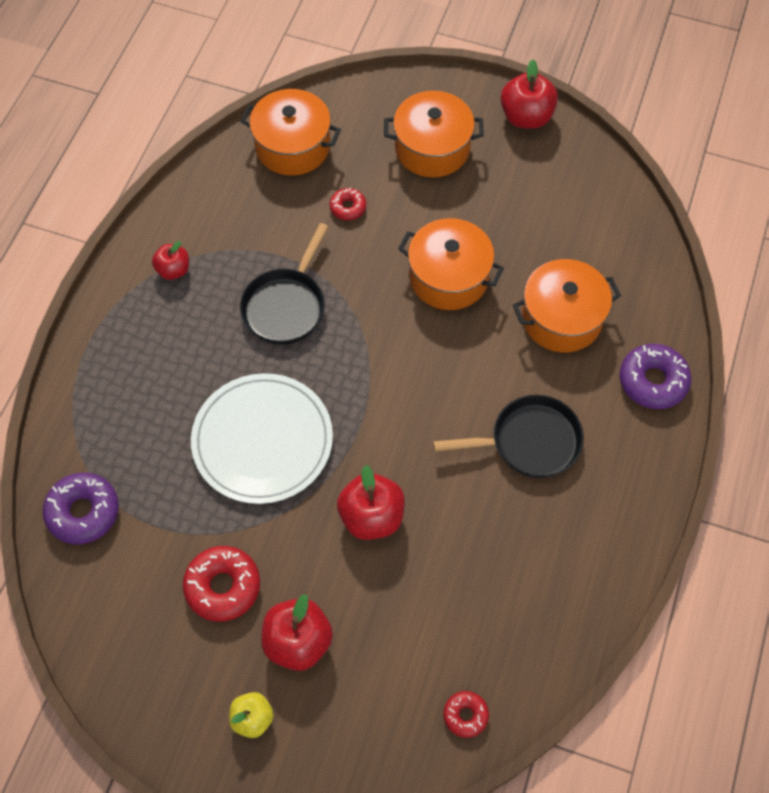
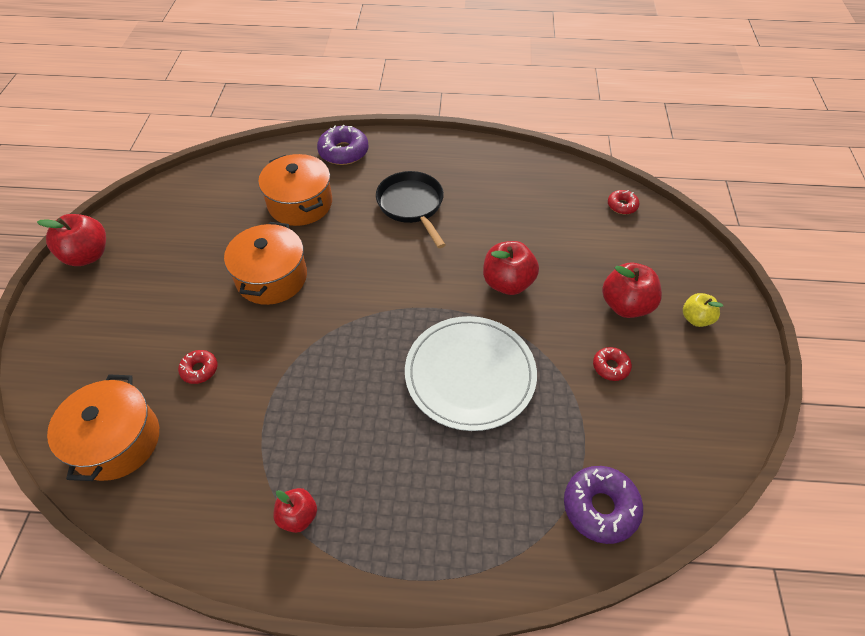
camera: 105 degrees left, 10 degrees down
(223, 586) = (610, 367): red donut -> red donut, size x0.56
(286, 306) = (324, 393): black pan -> none
(432, 148) = (123, 317): orange pot -> none

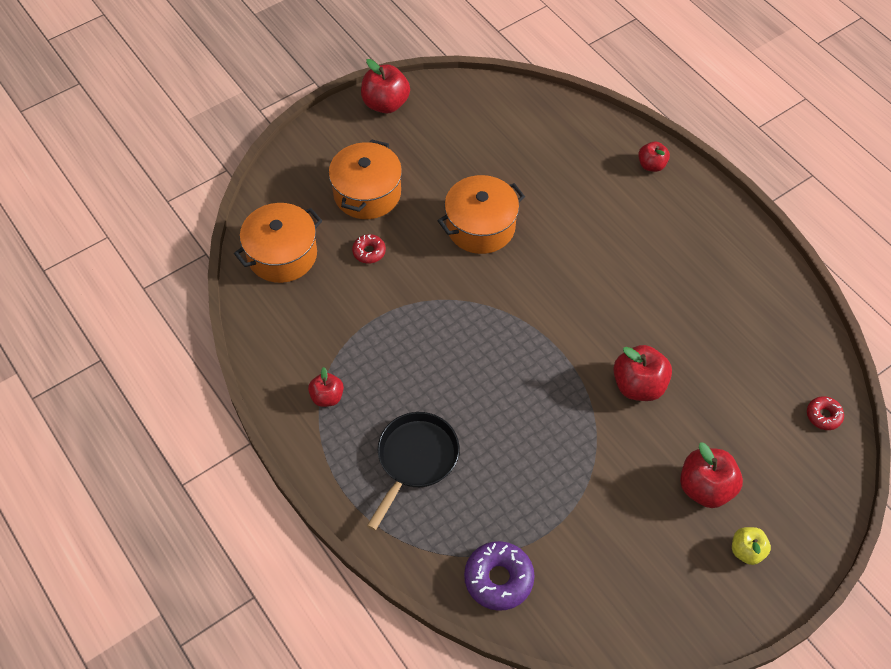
camera: 50 degrees right, 5 degrees up
(300, 203) = (565, 183): orange pot -> orange pot (367, 193)
(343, 152) = (651, 165): purple donut -> red apple
(412, 205) = (647, 259): black pan -> black pan (415, 459)
(470, 374) = (526, 420): white plate -> none
(610, 367) = (629, 513): red donut -> none

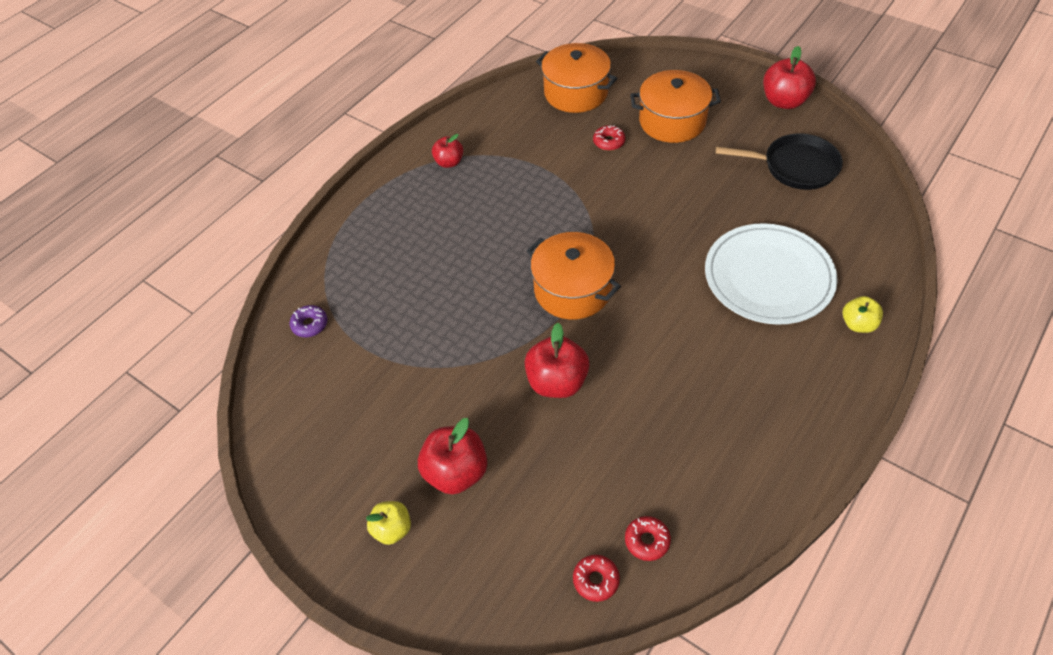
camera: 75 degrees right, 5 degrees down
(415, 459) = (409, 235): black pan -> black pan (795, 167)
(480, 227) = (682, 207): orange pot -> orange pot (572, 290)
(498, 579) = (310, 324): purple donut -> purple donut, size x0.56
(584, 199) = (768, 277): none -> white plate
(651, 165) = (858, 324): red apple -> yellow apple
(799, 371) = (647, 541): none -> red donut

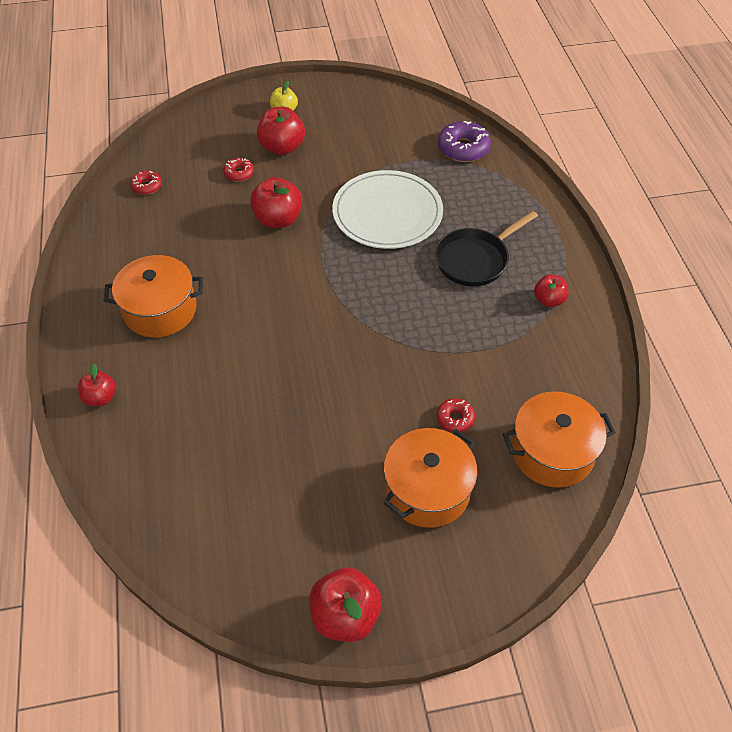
camera: 130 degrees right, 0 degrees up
(310, 324) = (463, 148): purple donut -> purple donut, size x1.77
(572, 290) = (333, 276): orange pot -> orange pot (160, 310)
(596, 580) = (159, 157): red donut -> red donut (239, 173)
(768, 277) = (199, 388): white plate -> white plate (387, 213)
(795, 167) = (263, 524): black pan -> black pan (475, 260)
(858, 324) = (101, 397): yellow apple -> red apple

